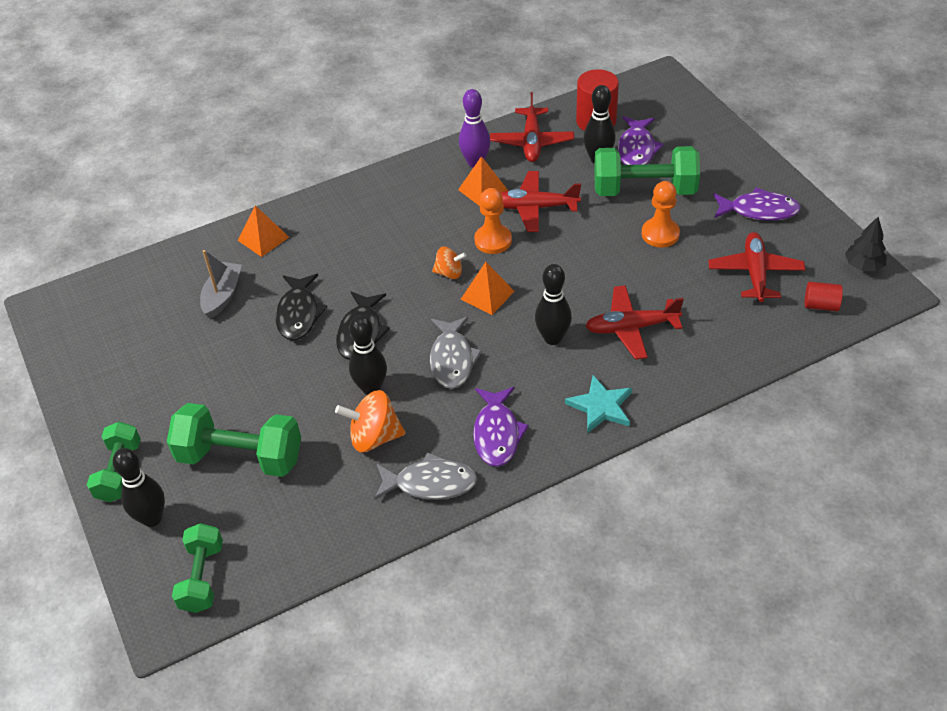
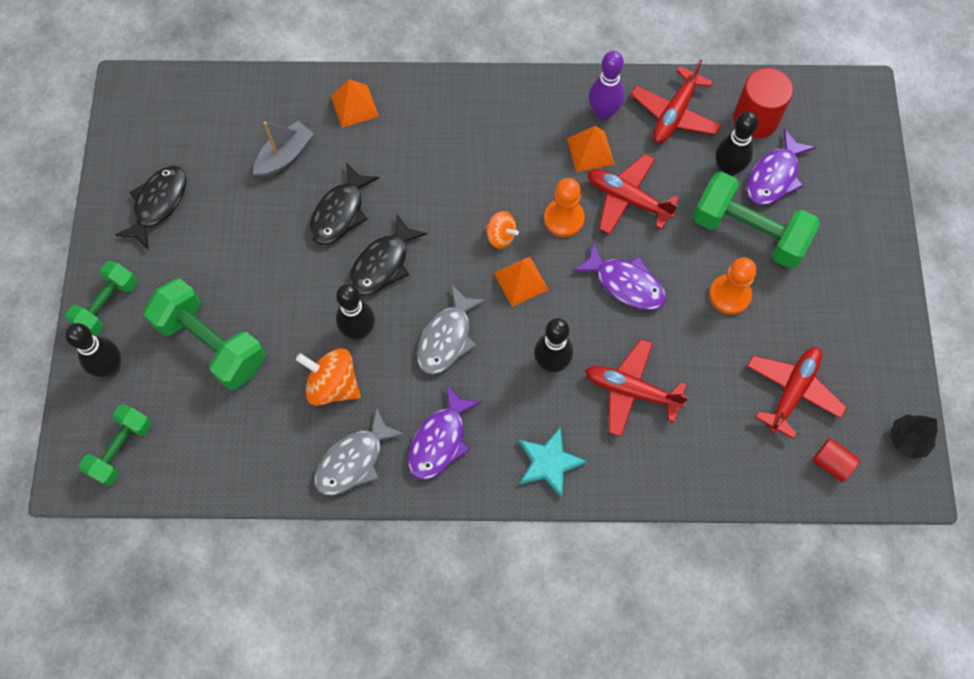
camera: 25 degrees right, 20 degrees up
(124, 376) = (158, 204): none -> black fish
(430, 483) = (353, 461): grey fish -> grey fish turned 105 degrees clockwise
(759, 210) = (848, 318): purple fish -> purple fish (625, 283)

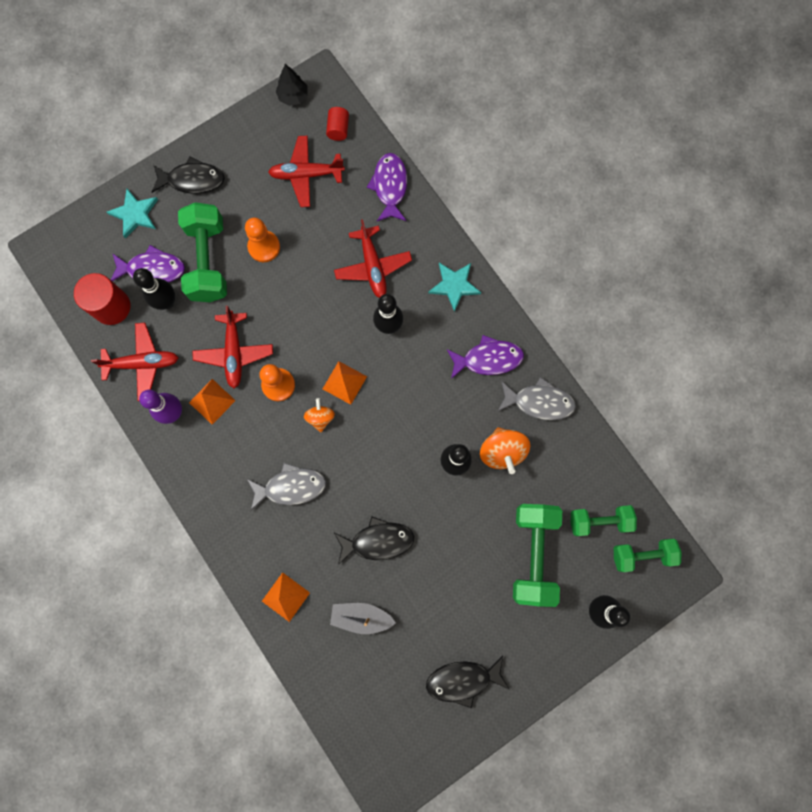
camera: 125 degrees left, 10 degrees up
(107, 305) = (560, 651): green dumbbell -> green dumbbell (599, 521)
(383, 264) = (395, 482): black fish -> black fish (192, 180)
(447, 338) = (418, 402): grey fish -> grey fish (291, 487)
(625, 283) = (300, 315): purple fish -> purple fish (390, 186)
(851, 194) = (135, 214): none -> turquoise star

